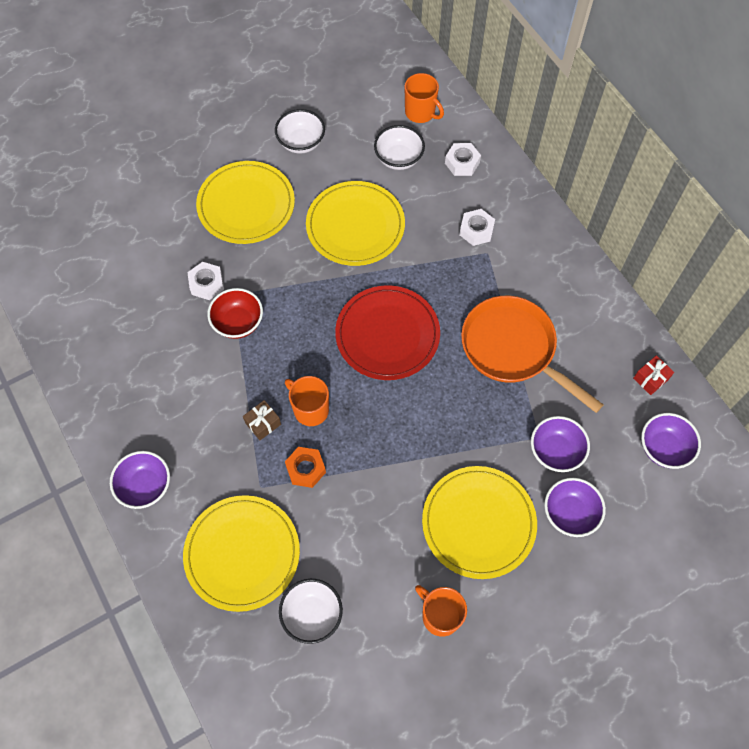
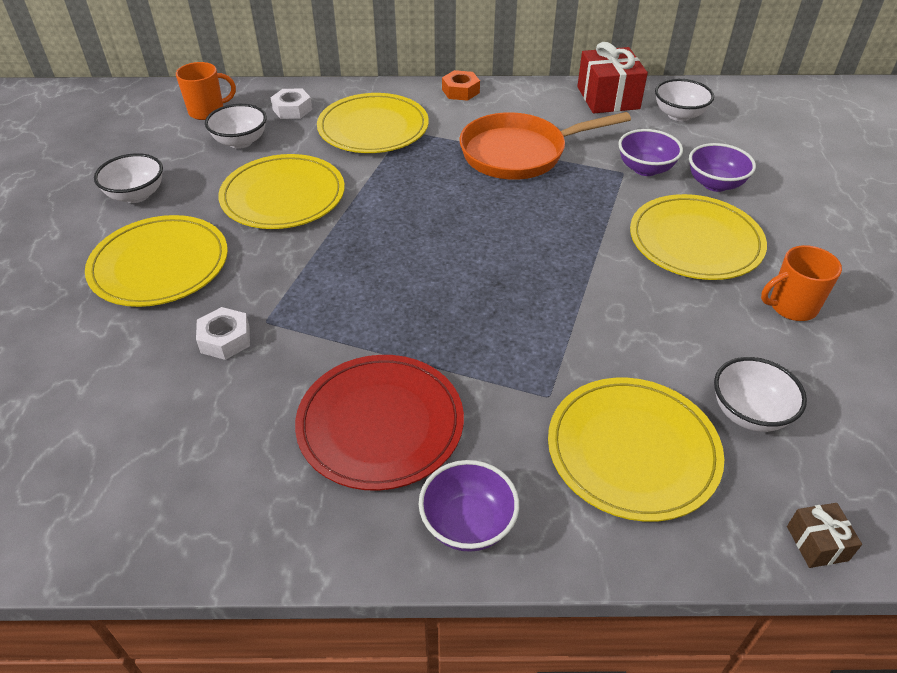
camera: 60 degrees left, 20 degrees down
(238, 323) = (307, 331): red bowl -> none
(263, 423) = (463, 361): brown gift -> brown gift (817, 543)
(306, 469) = (551, 346): orange nut -> orange nut (460, 91)
(310, 409) = (476, 313): orange mug -> none
(387, 334) = (433, 222): red plate -> red plate (380, 424)
(476, 230) = (373, 128): white nut -> yellow plate
(650, 379) = (608, 98): red gift -> red gift, size x2.05
(663, 448) = (679, 115): purple bowl -> white bowl

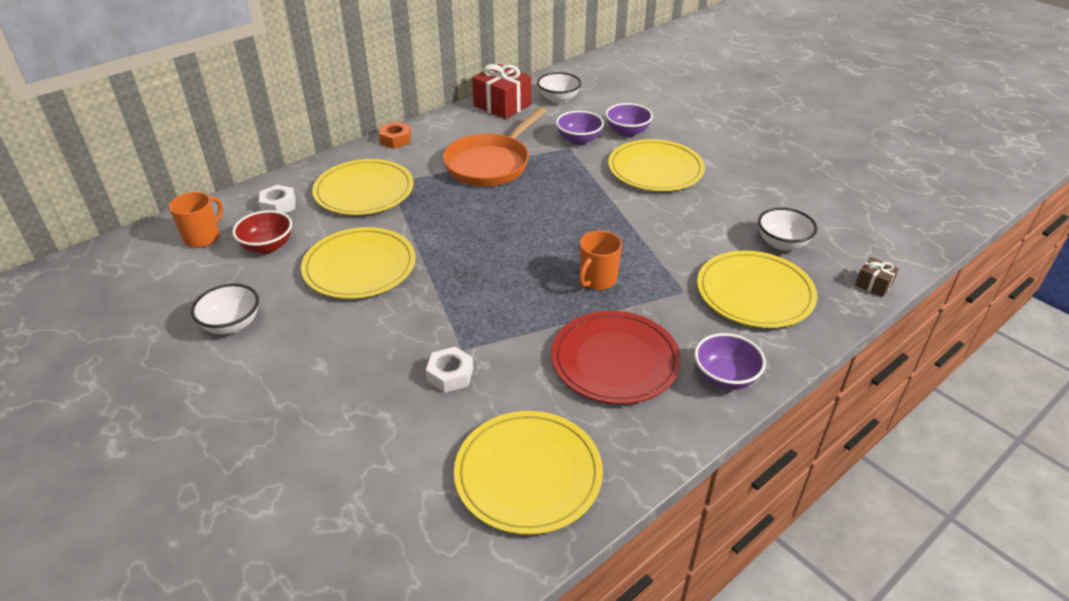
camera: 40 degrees left, 5 degrees down
(159, 265) = (328, 359): yellow plate -> yellow plate (528, 474)
(240, 142) = (267, 246): white bowl -> red bowl
(791, 306) = (740, 181): orange mug -> orange mug (597, 280)

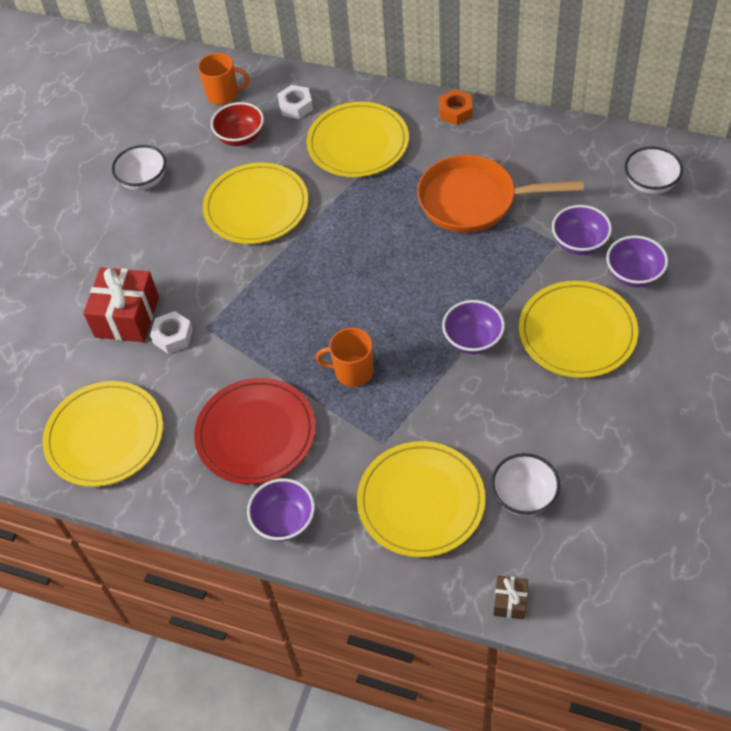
camera: 65 degrees right, 15 degrees up
(502, 105) = (592, 147): red gift -> red gift (127, 317)
(620, 212) = (473, 339): none -> purple bowl

